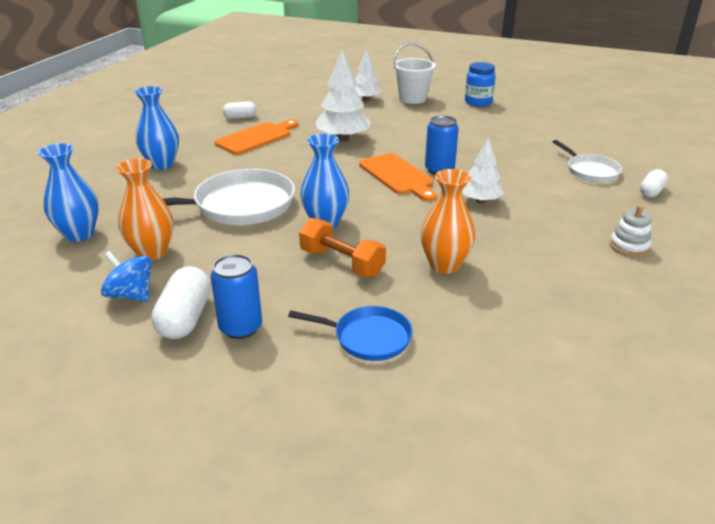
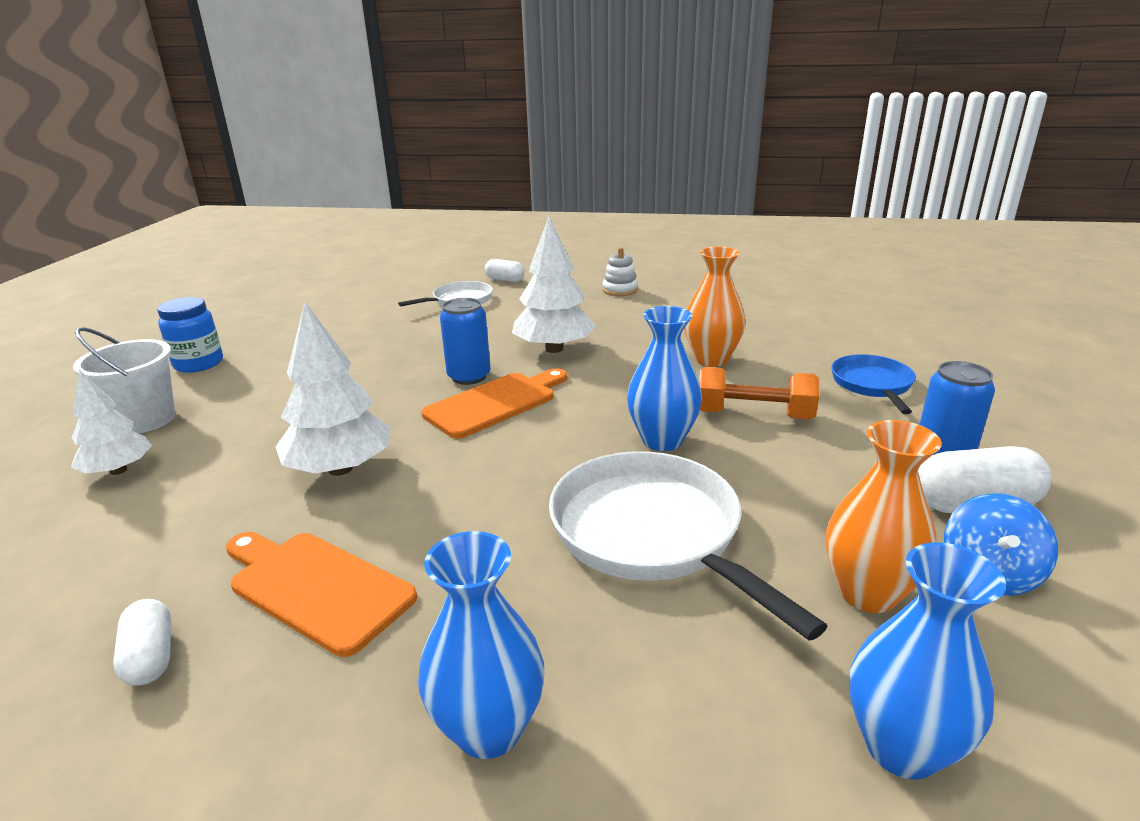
camera: 100 degrees left, 5 degrees down
(342, 263) = (754, 415): orange dumbbell -> orange dumbbell turned 75 degrees clockwise
(480, 201) = (554, 349): white tree -> white tree, size x1.55

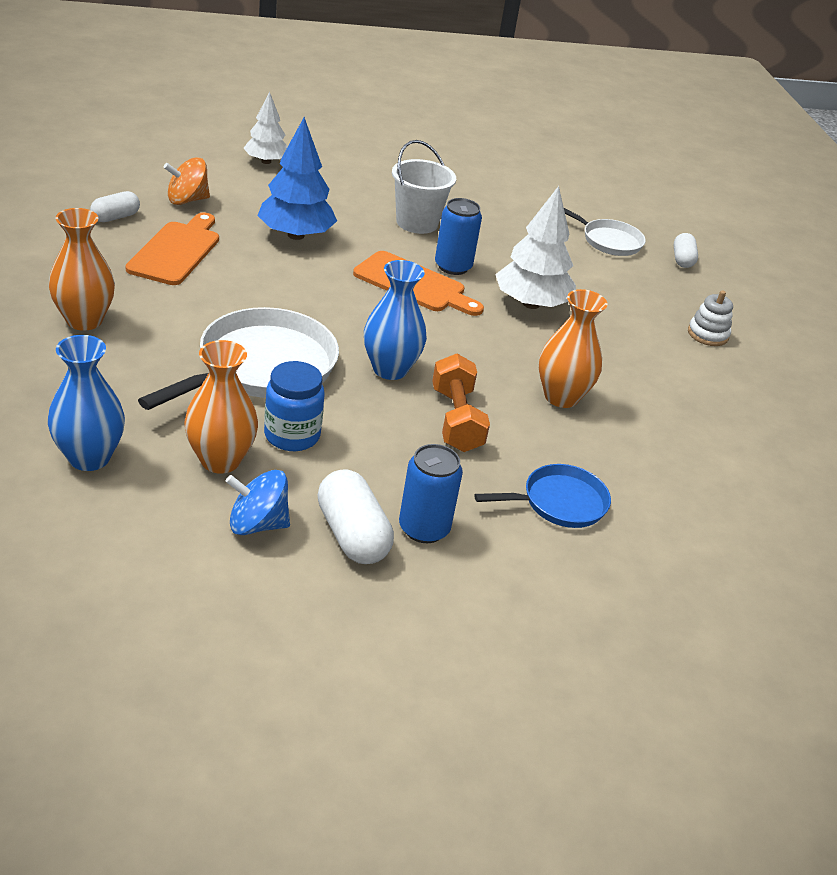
camera: 65 degrees right, 10 degrees up
(145, 420) = (326, 152): white bucket -> white bucket (417, 223)
(164, 560) = (187, 200): none -> orange spinning top
(198, 364) = (412, 149): blue jar -> blue jar (292, 435)
(340, 469) = (295, 235): white tree -> blue tree
(488, 729) = (84, 320): blue vase -> orange vase

